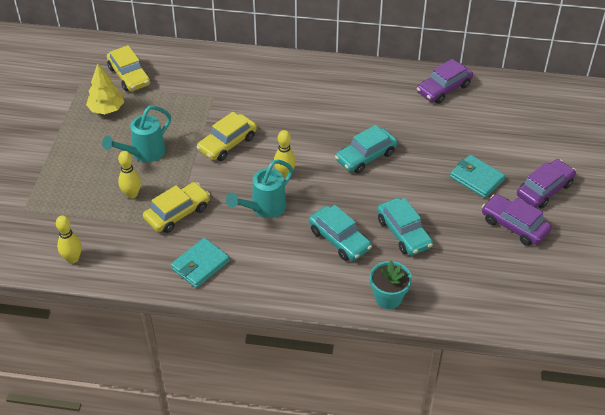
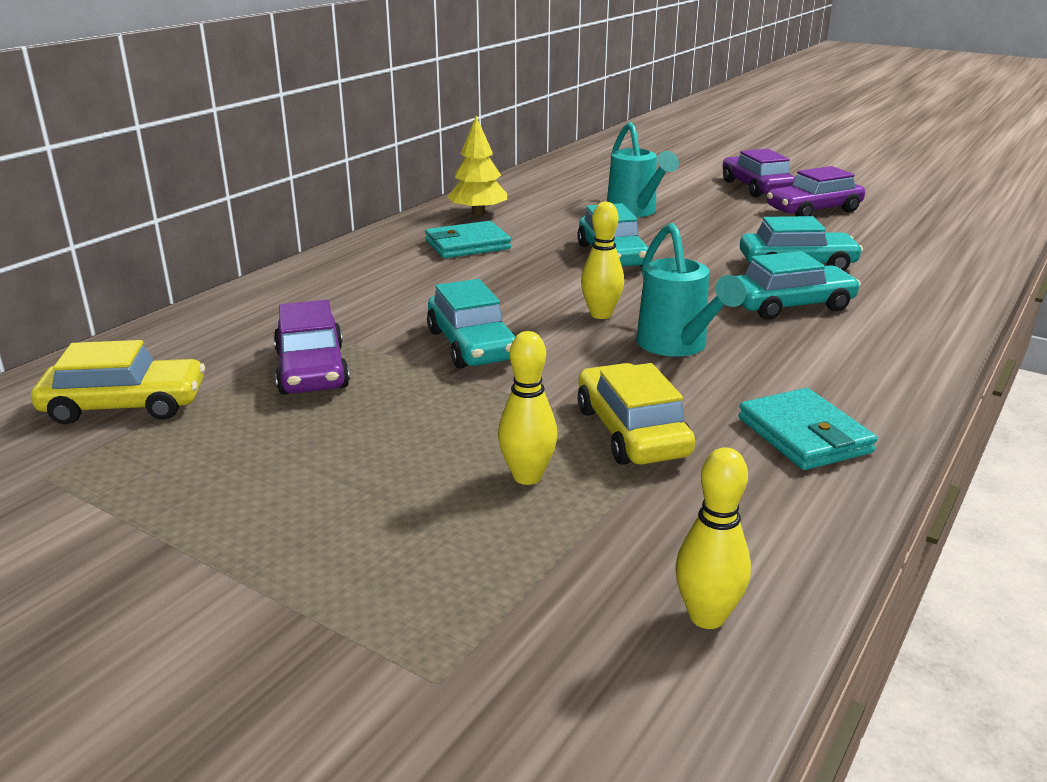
camera: 65 degrees left, 20 degrees down
(107, 109) = (194, 455): yellow tree -> yellow tree (478, 213)
(144, 153) = (405, 436): turquoise watering can -> turquoise watering can (635, 212)
(227, 143) = (471, 345): yellow car -> turquoise car
(388, 298) = (935, 298): turquoise flower pot -> none
(443, 88) = (518, 193): purple car -> purple car (311, 369)
(476, 178) = (712, 210): turquoise wallet -> turquoise wallet (467, 245)

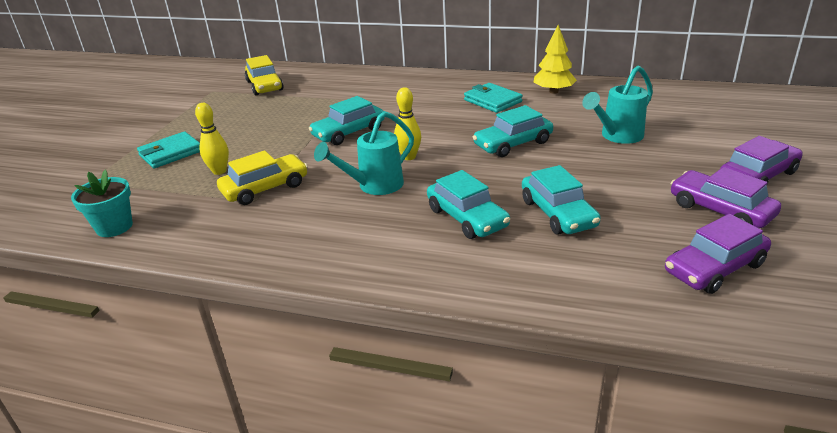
camera: 75 degrees right, 5 degrees up
(311, 369) = (307, 107): purple car -> purple car (714, 268)
(707, 616) = (114, 227): yellow bowling pin -> turquoise flower pot
(804, 435) = (271, 238): turquoise wallet -> turquoise wallet (171, 153)

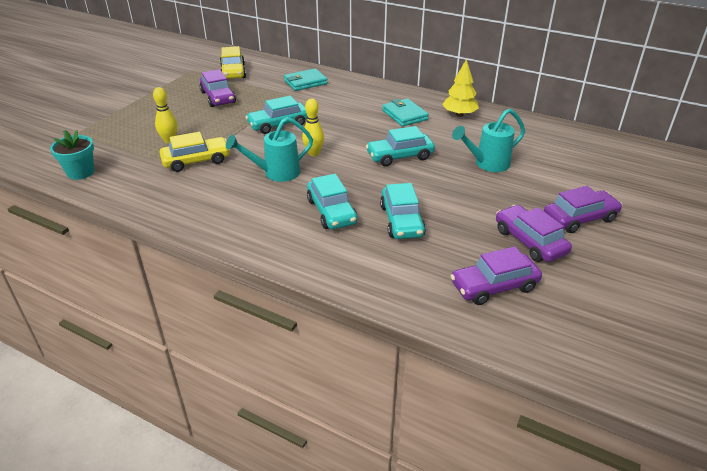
camera: 10 degrees right, 5 degrees up
(171, 153) = (141, 120): turquoise wallet -> turquoise wallet (305, 82)
(259, 115) = (218, 97): none -> purple car

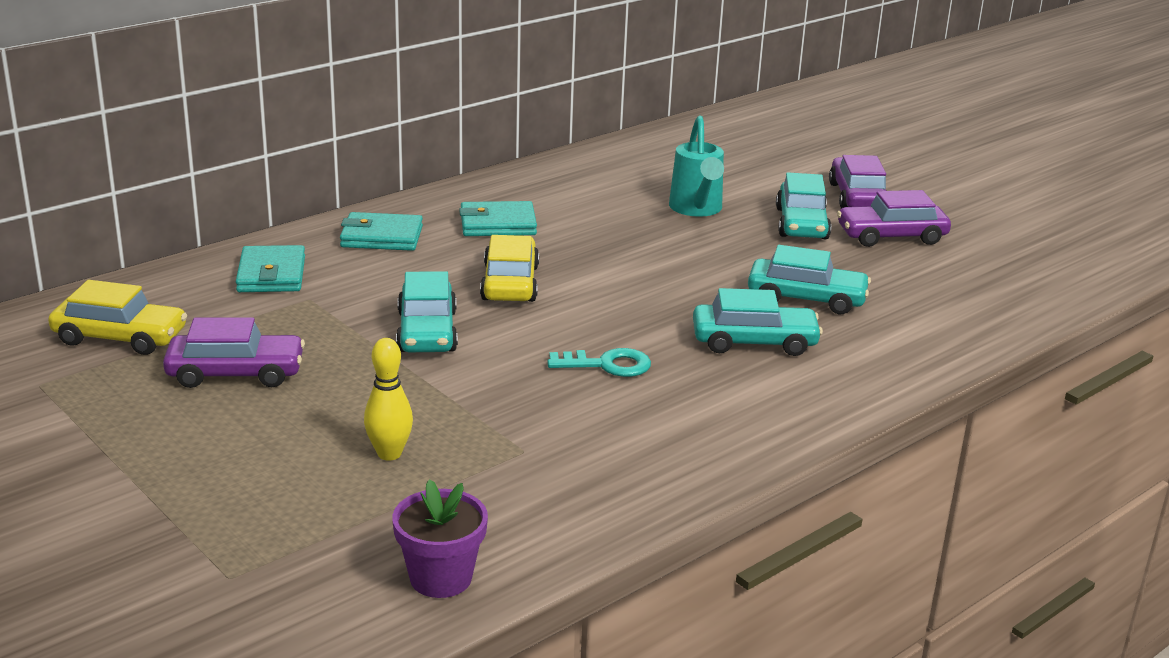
camera: 70 degrees left, 10 degrees down
(80, 172) = (441, 578): turquoise flower pot -> purple flower pot
(196, 161) = (501, 434): yellow car -> yellow car (510, 283)
(276, 173) = (607, 365): turquoise watering can -> turquoise key
(314, 153) = (565, 321): yellow bowling pin -> none
(362, 93) = (381, 237): none -> turquoise wallet
(400, 156) = (628, 258): turquoise car -> turquoise car (801, 223)
(459, 114) = (535, 188): yellow tree -> none
(494, 286) = (970, 279): purple car -> none

